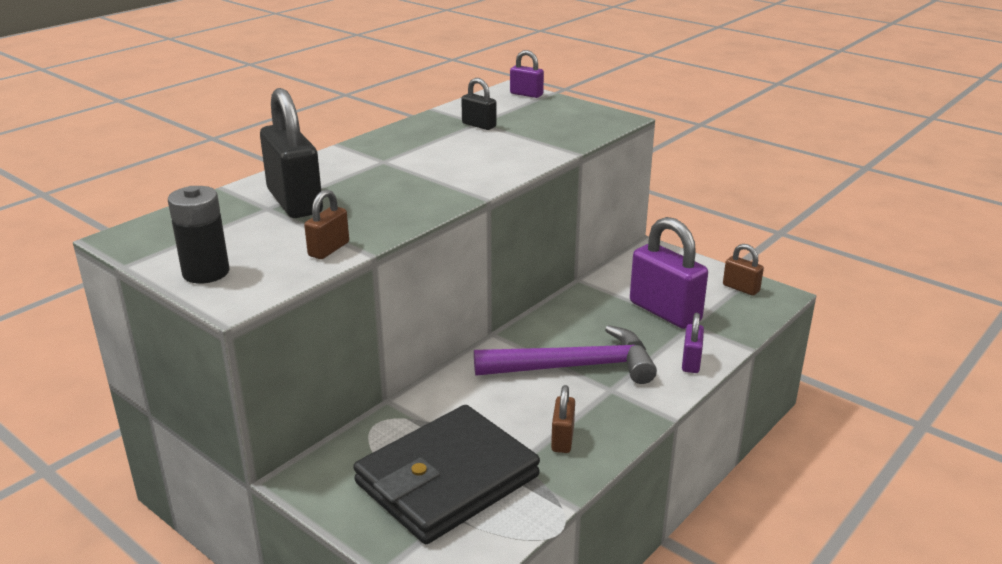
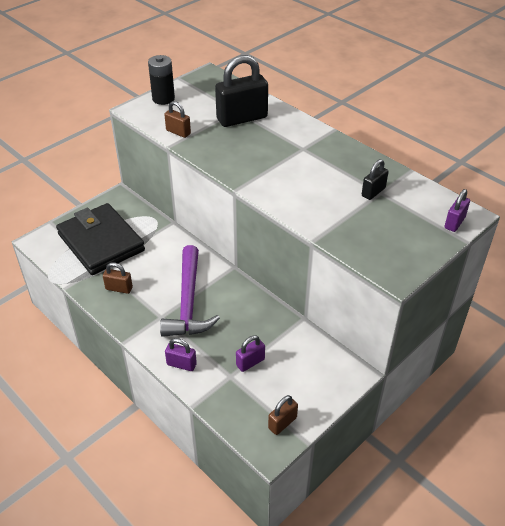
camera: 95 degrees right, 15 degrees up
(665, 311) = (250, 362): purple padlock -> purple padlock, size x0.50

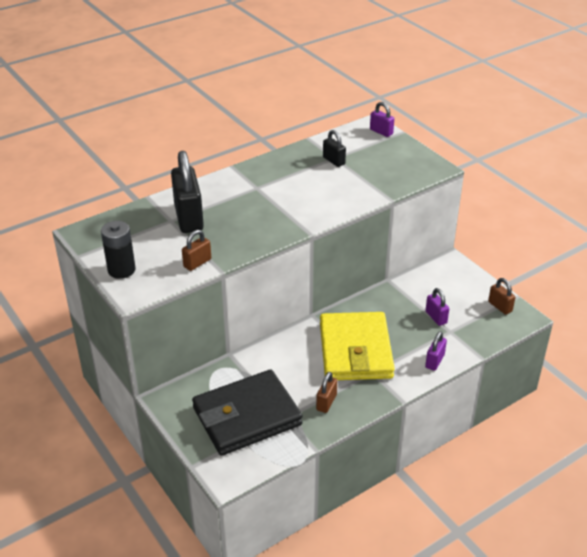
camera: 80 degrees left, 5 degrees down
(188, 302) = (355, 350): purple hammer -> yellow wallet

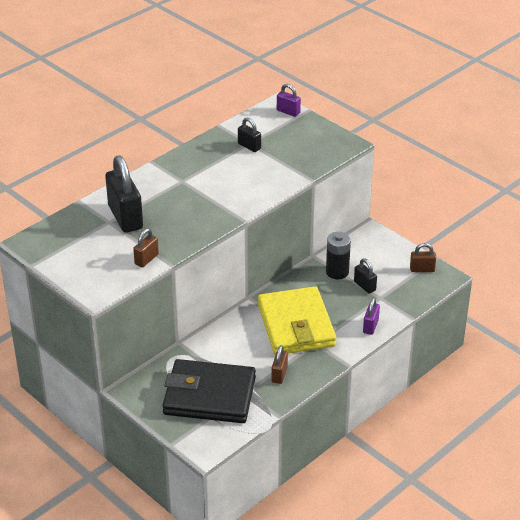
camera: 10 degrees left, 0 degrees up
(121, 270) = (77, 274): black battery -> black battery (337, 272)
(247, 416) = (209, 396): black wallet -> black wallet turned 45 degrees clockwise
(436, 317) = (364, 286): purple padlock -> black padlock
(500, 307) = (422, 269): brown padlock -> brown padlock turned 45 degrees counterclockwise

